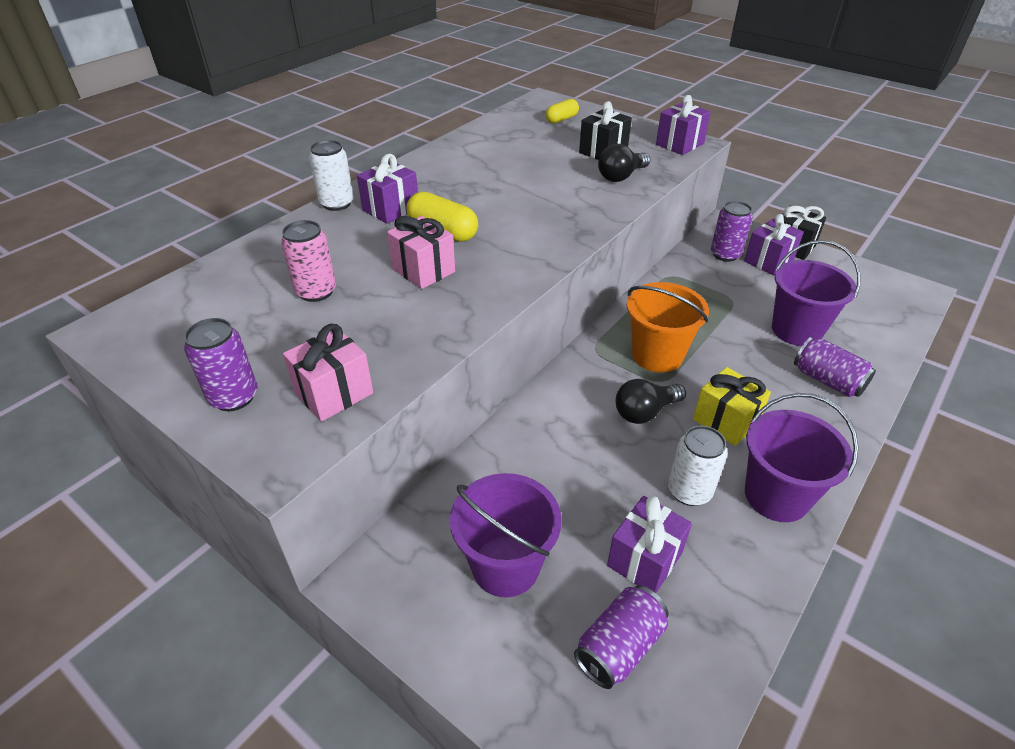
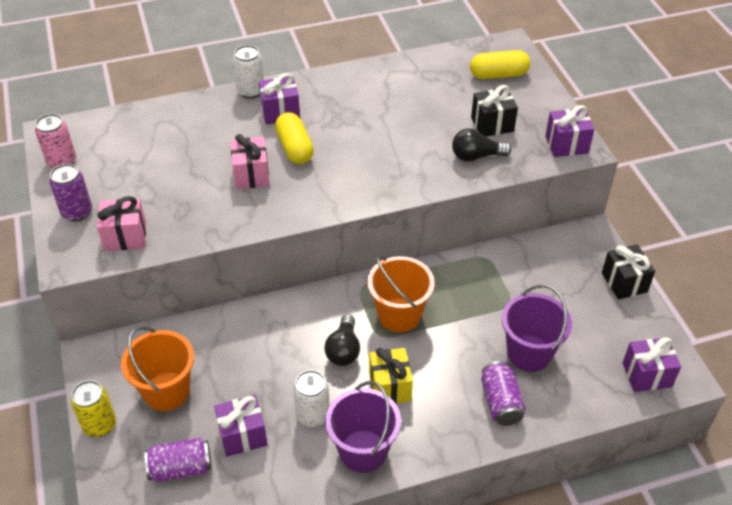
camera: 35 degrees right, 5 degrees up
(316, 292) = (176, 160): pink can -> pink can (62, 161)
(461, 664) = (100, 425): none -> yellow can
(505, 566) = (166, 391): purple bucket -> orange bucket
(561, 119) = (498, 75): yellow capsule -> yellow capsule, size x1.55
(645, 412) = (343, 350): black light bulb -> black light bulb turned 90 degrees counterclockwise
(725, 254) = (554, 261): purple can -> none
(768, 261) = (585, 285): purple gift -> purple gift (647, 375)

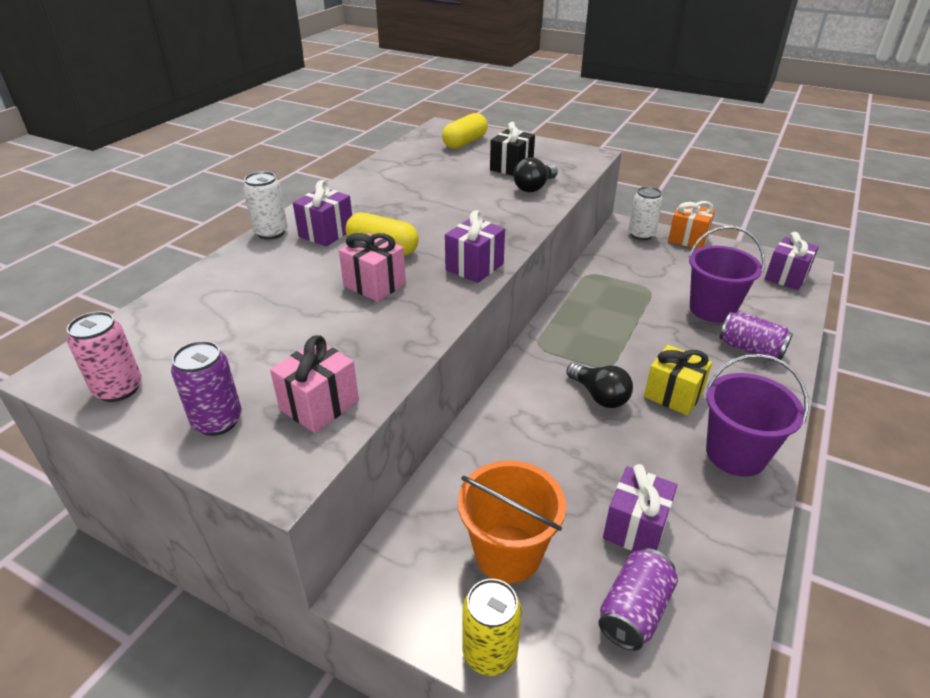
camera: 45 degrees left, 10 degrees down
(312, 415) = (658, 461): white can -> white can (641, 235)
(399, 315) = (596, 344): orange bucket -> none
(566, 144) = (577, 156): purple gift -> purple gift (474, 267)
(624, 282) = (688, 239): black gift -> orange gift

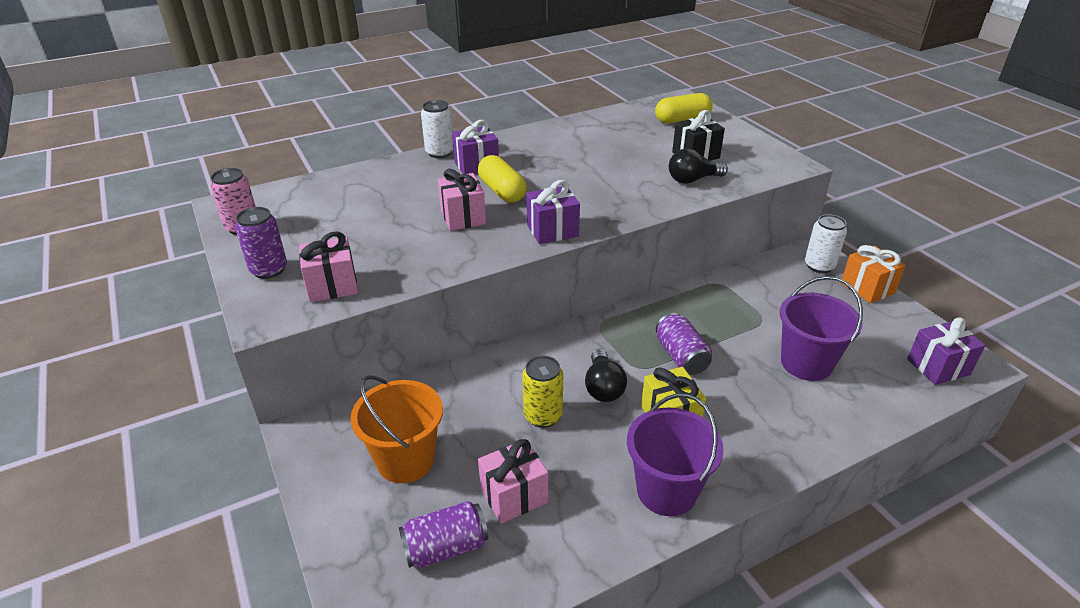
camera: 35 degrees right, 0 degrees up
(489, 652) = (327, 511): yellow can -> yellow can (543, 416)
(635, 527) = (514, 495): purple gift -> pink gift
(750, 349) = (800, 415): purple can -> purple can (681, 356)

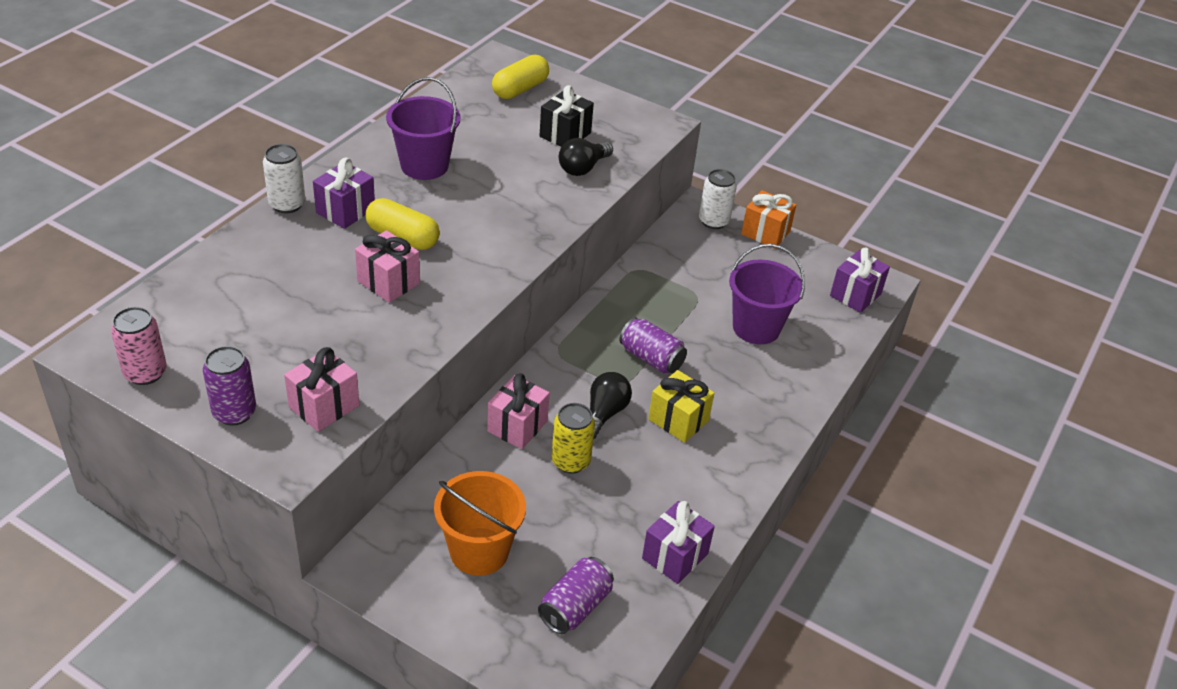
camera: 35 degrees left, 5 degrees up
(514, 495) = (598, 541): pink gift -> pink gift (517, 426)
(552, 230) = (493, 270): purple gift -> purple gift (675, 556)
(603, 387) = (604, 414): black light bulb -> black light bulb turned 120 degrees counterclockwise
(666, 491) = (715, 485): purple bucket -> purple bucket (424, 165)

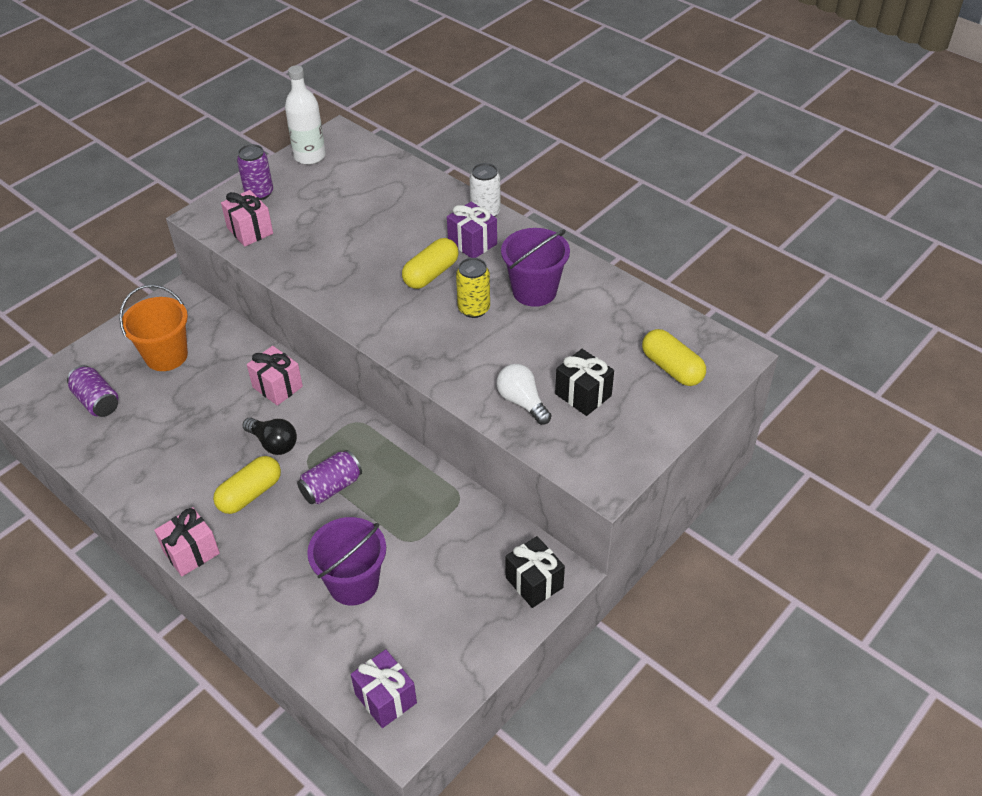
camera: 105 degrees right, 5 degrees up
(145, 373) = (309, 156): pink can -> white bottle
(388, 282) = (374, 264): pink gift -> pink gift (191, 552)
(570, 461) = (229, 415): yellow can -> yellow can (474, 309)
(583, 168) = (522, 402): black light bulb -> white light bulb
(675, 556) = (113, 466): purple gift -> none
(678, 420) = (250, 494): yellow gift -> yellow capsule
(713, 221) = (534, 582): white can -> black gift
(765, 233) = (508, 631): orange gift -> none

